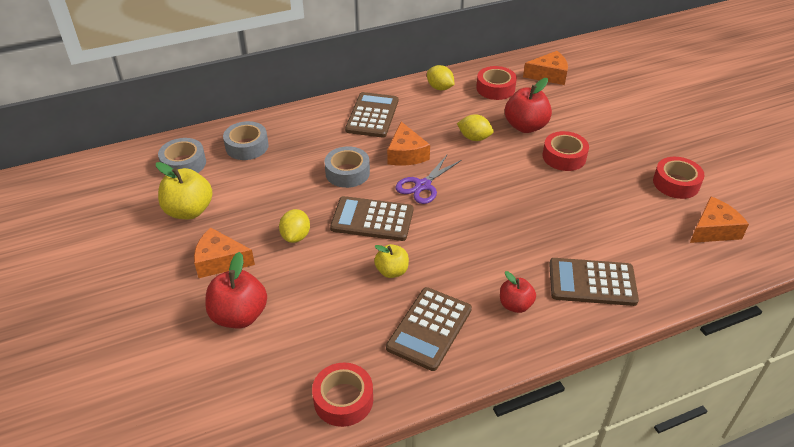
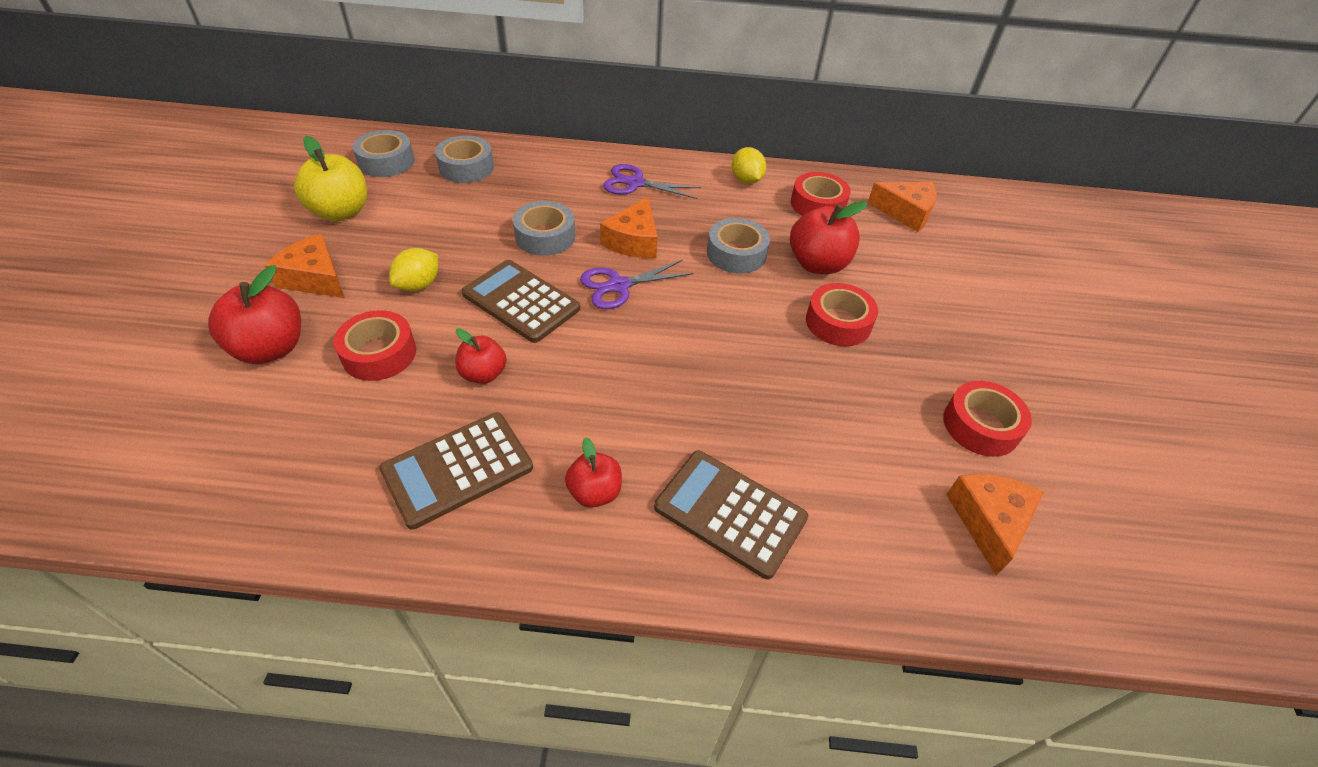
camera: 25 degrees right, 5 degrees up
(343, 400) = (272, 509): red tape -> red tape (379, 353)
(372, 115) = (635, 183): brown calculator -> purple scissors
(392, 271) = (483, 374): yellow apple -> red apple
(474, 138) = (736, 254): yellow lemon -> grey tape
(713, 230) = (989, 522): orange cheese -> orange cheese turned 75 degrees counterclockwise

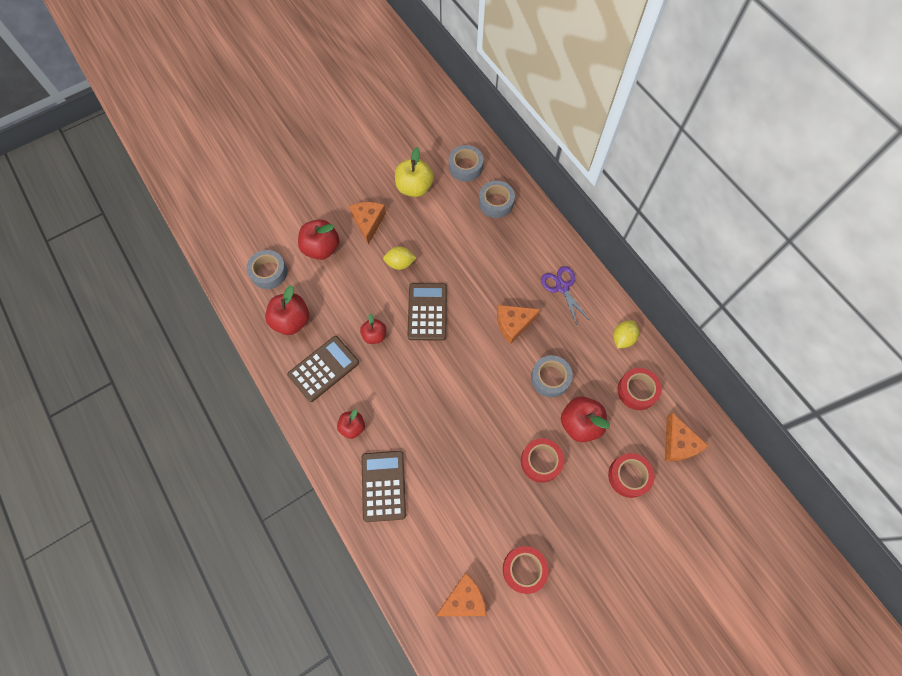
camera: 55 degrees right, 20 degrees up
(325, 460) = (291, 321): none -> red apple
(379, 353) = (351, 287): red tape -> red tape (629, 476)
(457, 469) = (323, 369): brown calculator -> brown calculator turned 120 degrees clockwise
(545, 236) = (479, 283): grey tape -> grey tape (269, 272)
(619, 286) = (475, 343): purple scissors -> none

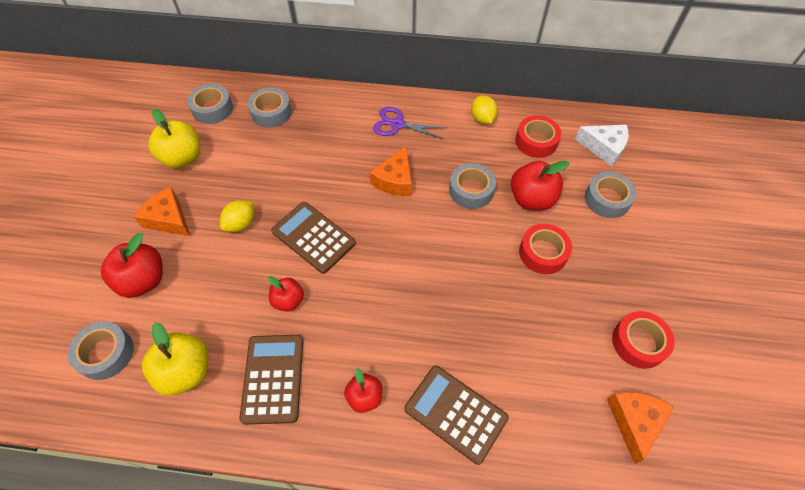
camera: 50 degrees left, 10 degrees down
(291, 321) = (186, 371): red apple -> yellow apple
(629, 476) = (607, 199): red tape -> grey tape
(678, 443) = (604, 148): orange cheese -> white cheese

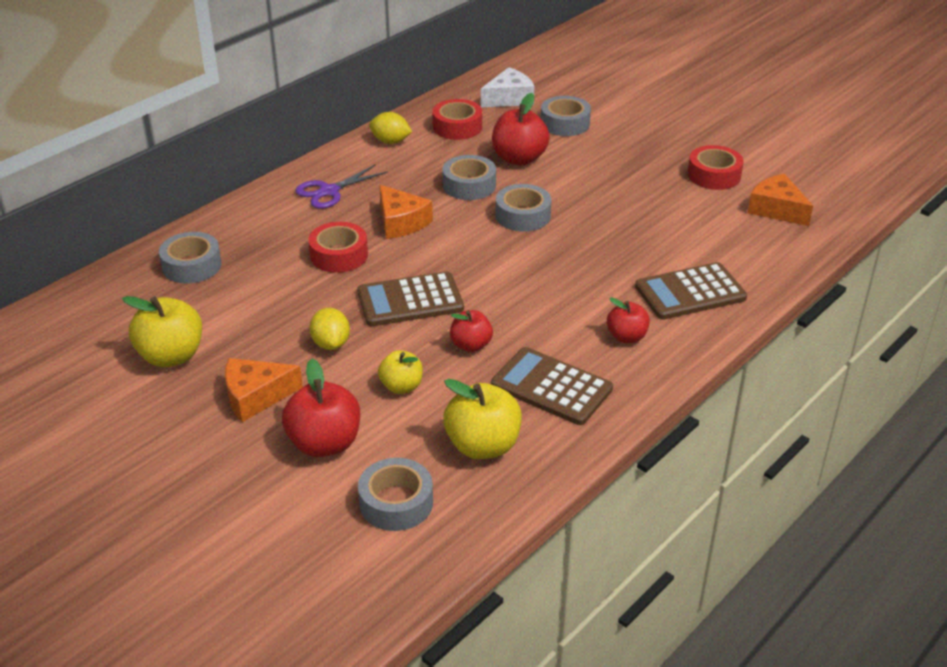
camera: 55 degrees left, 20 degrees down
(212, 109) = (120, 307): grey tape -> grey tape (523, 215)
(221, 287) = (401, 386): none -> yellow apple
(543, 253) = (582, 179): red tape -> red tape (339, 255)

